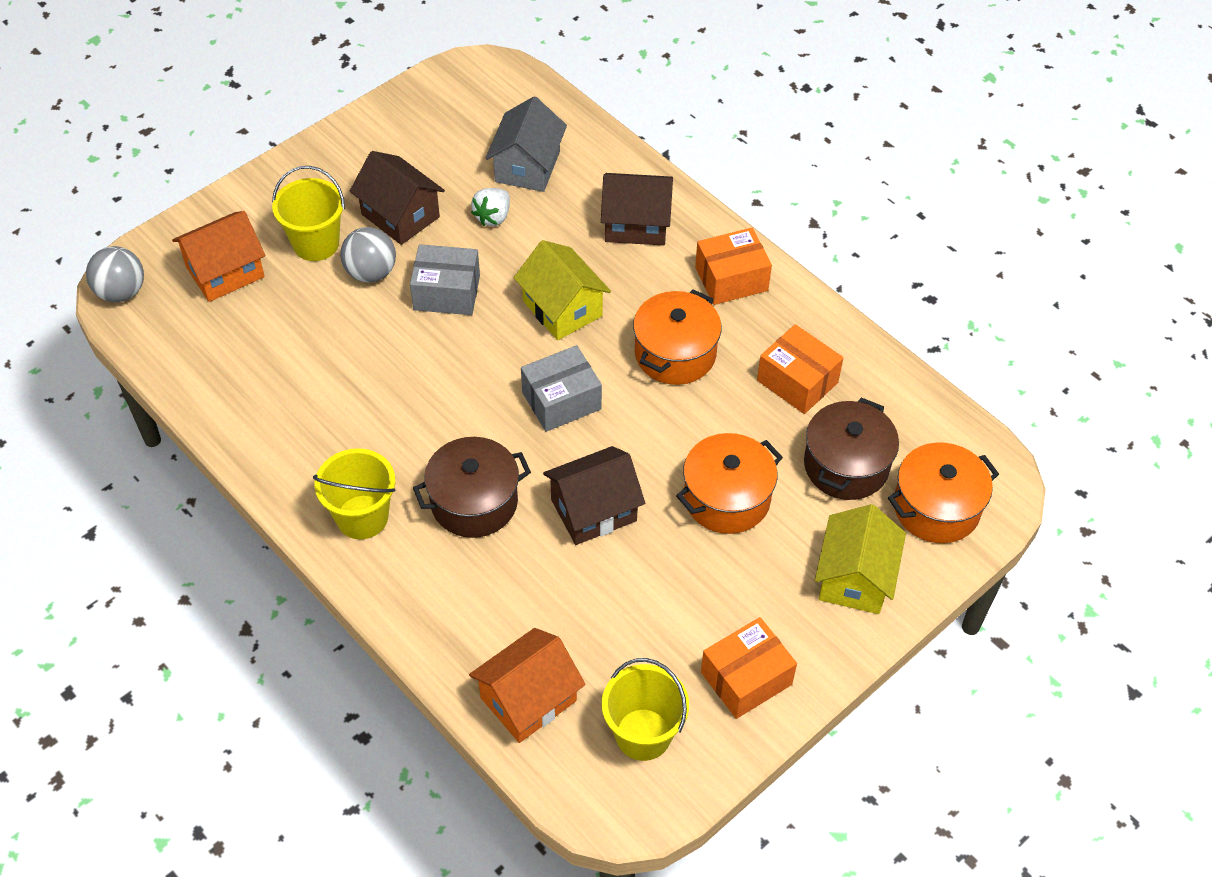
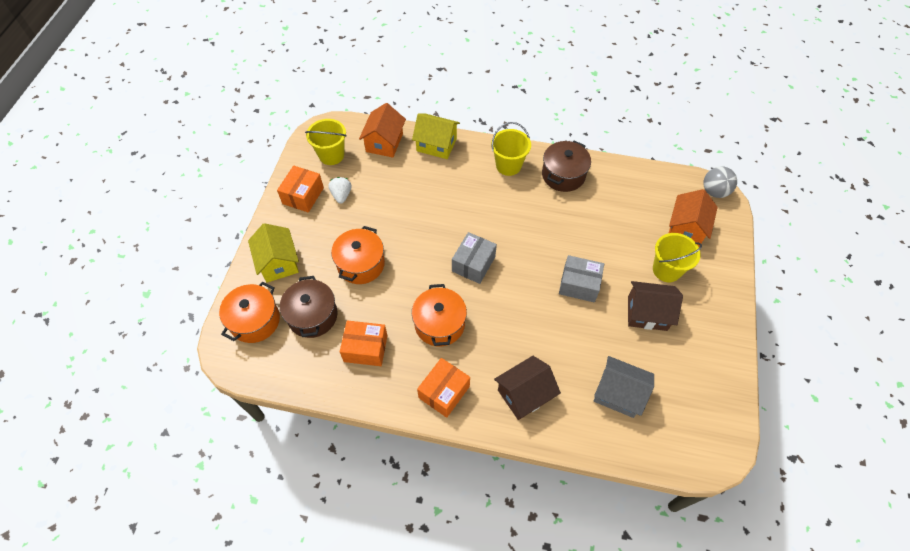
camera: 145 degrees right, 5 degrees up
(371, 272) = (624, 272): grey ball -> none
(446, 292) = (579, 285): grey box -> grey box turned 45 degrees clockwise
(474, 502) = (470, 197): brown pot -> brown pot (563, 175)
(493, 217) = (602, 345): white strawberry -> white strawberry (341, 195)
(527, 167) = (618, 393): grey house -> grey house turned 45 degrees counterclockwise
(562, 308) = (516, 313): yellow house -> yellow house (436, 145)
(593, 510) = (417, 223): brown house -> none

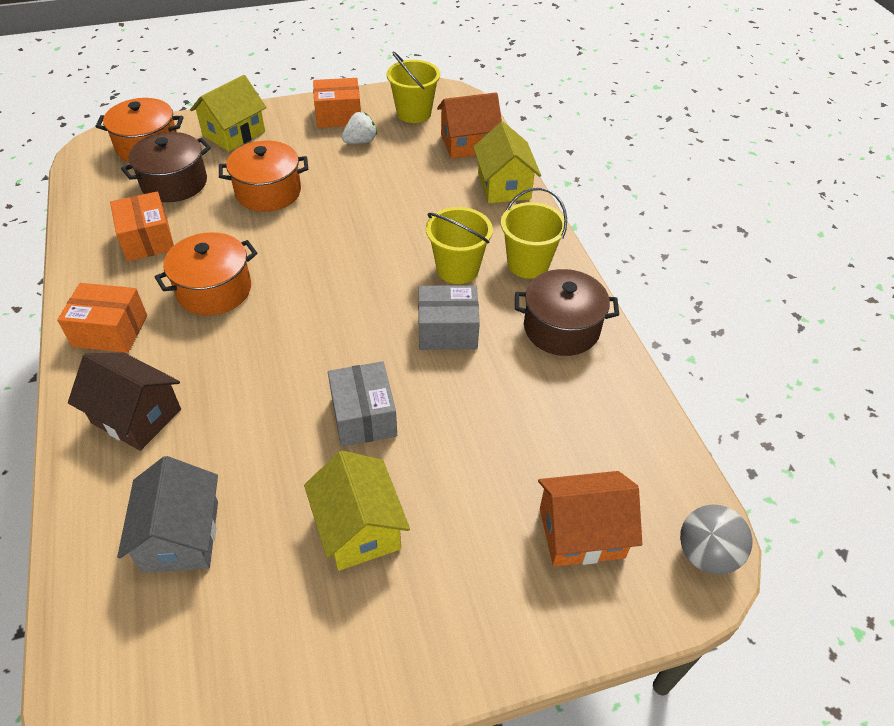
camera: 60 degrees right, 10 degrees down
(473, 264) = (330, 288): grey box -> grey box (447, 331)
(647, 313) = (359, 528): brown house -> yellow house
(666, 270) = (468, 529): yellow bucket -> yellow bucket (457, 269)

